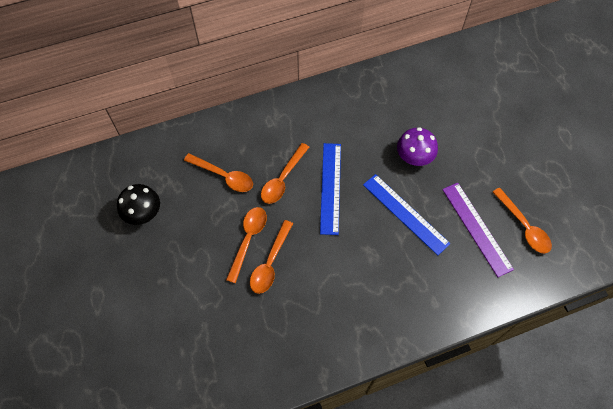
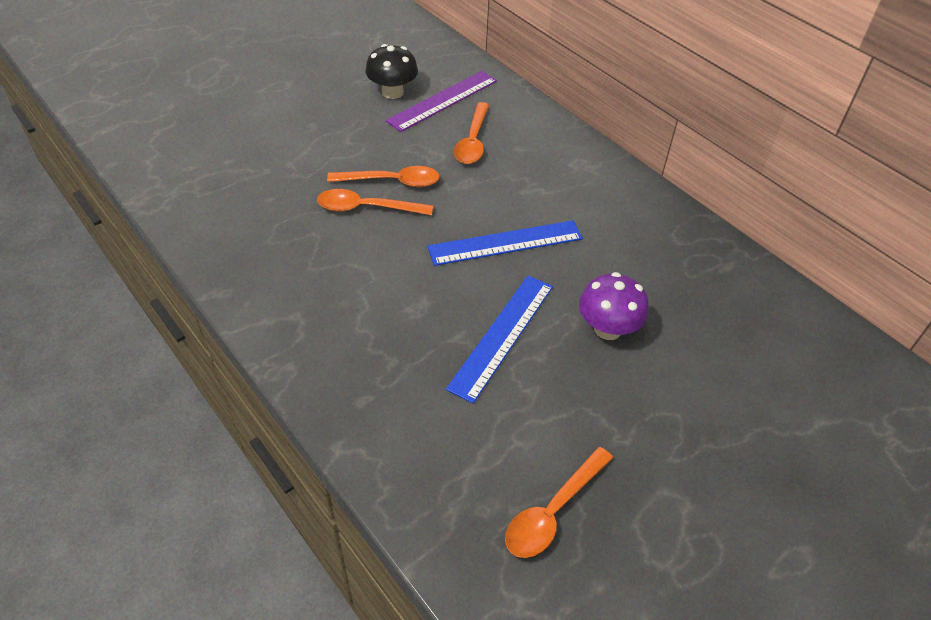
camera: 70 degrees right, 15 degrees down
(282, 179) = (494, 193): orange spoon -> none
(476, 228) = (517, 437): purple ruler -> purple ruler (443, 101)

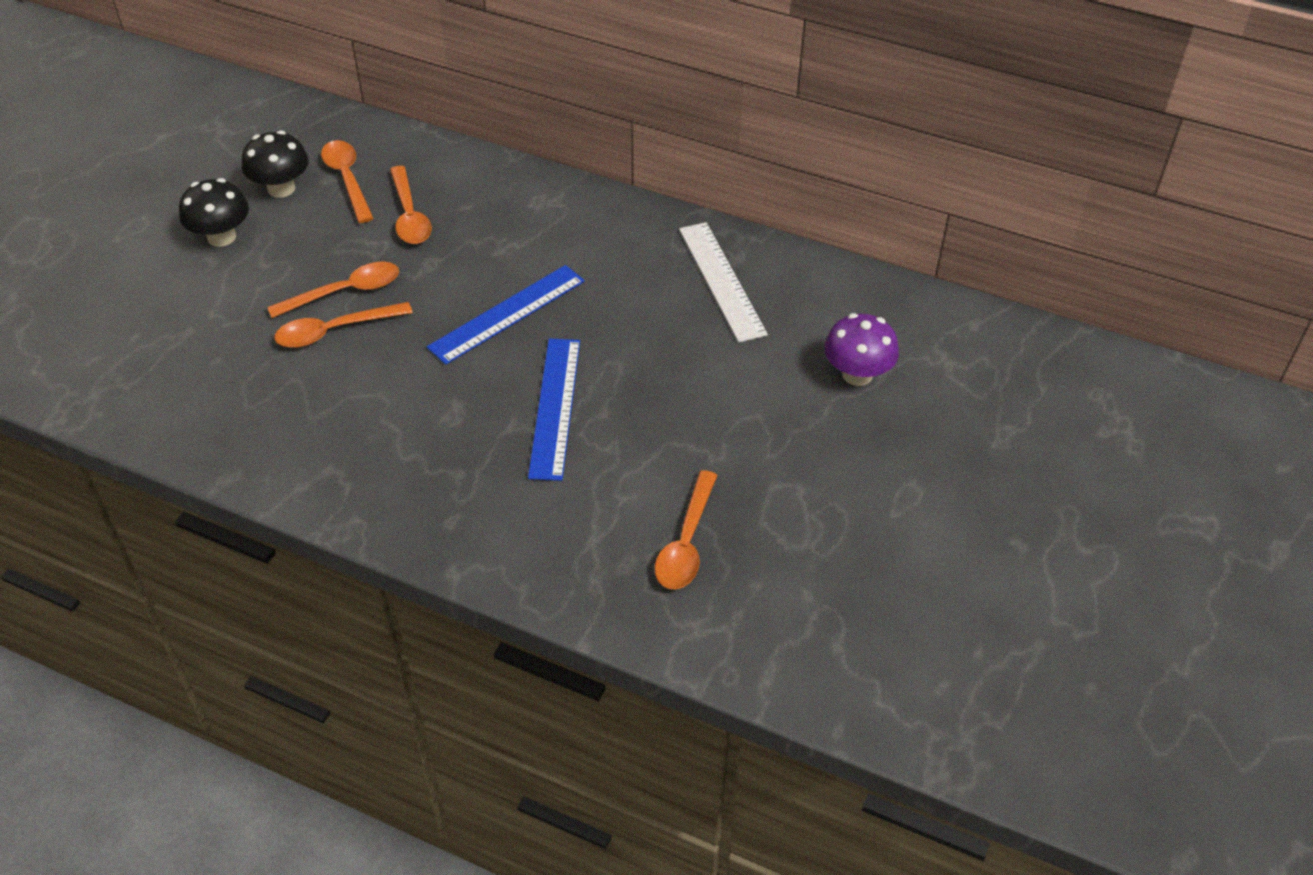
camera: 25 degrees left, 0 degrees up
(330, 112) = (221, 237): none -> black mushroom
(443, 101) = (347, 179): purple ruler -> orange spoon
(608, 328) = (654, 361): purple mushroom -> purple mushroom (857, 374)
(701, 280) = (721, 281): none -> white ruler

